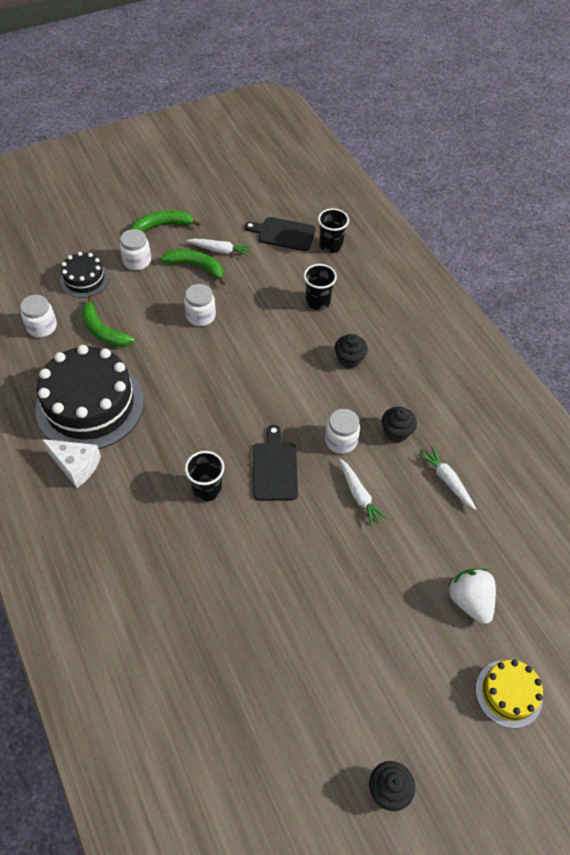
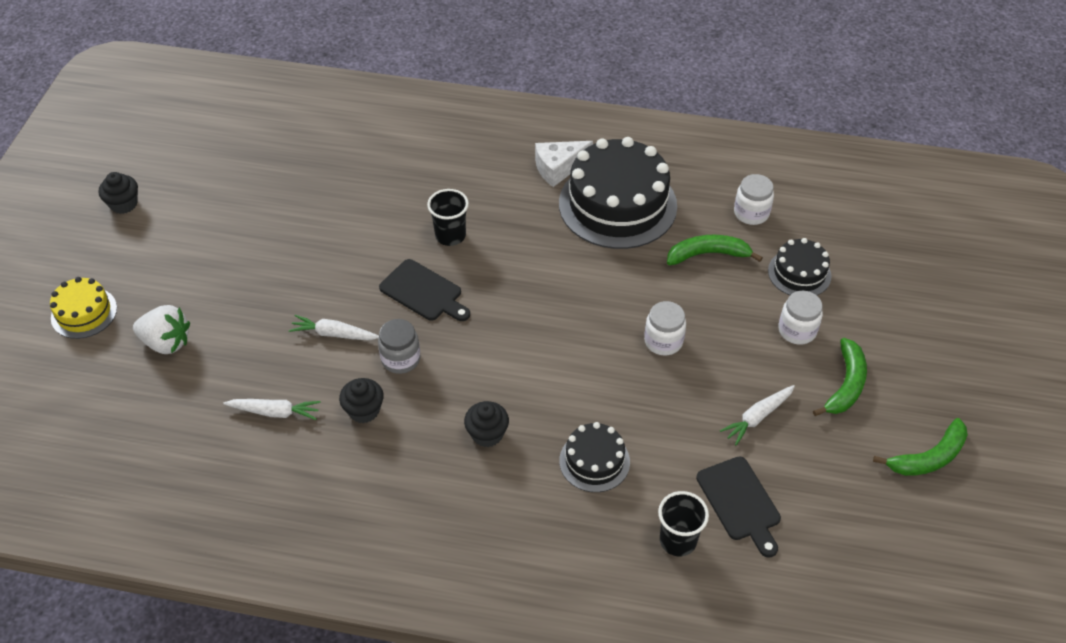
camera: 130 degrees right, 5 degrees down
(196, 267) = (745, 379): green banana -> green banana (928, 458)
(283, 234) = (740, 502): black cutting board -> black cutting board turned 105 degrees clockwise
(317, 302) = (594, 461): black cup -> black cake
(341, 441) = (400, 359): white jar -> grey jar

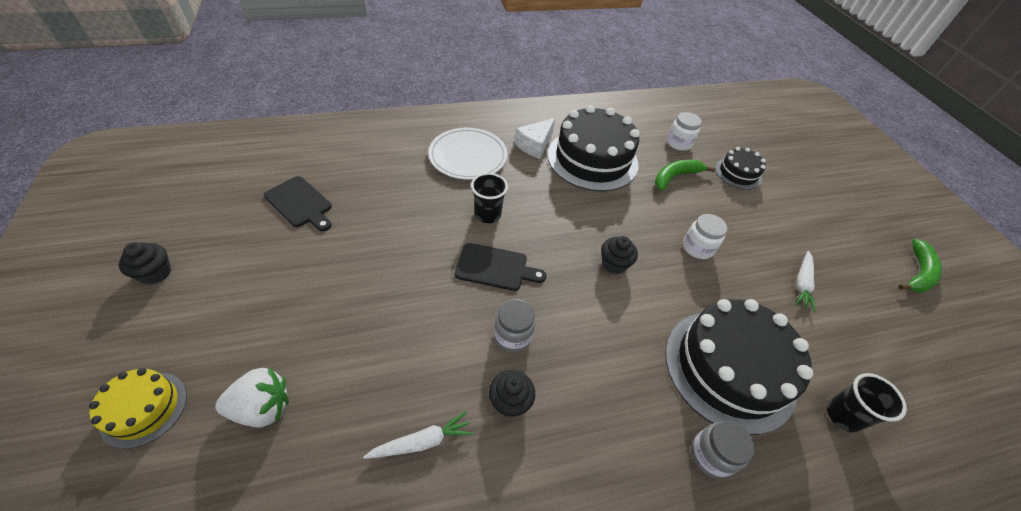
camera: 30 degrees left, 0 degrees up
(334, 334) = (438, 333): white carrot -> none
(470, 162) = (468, 156): none -> white plate
(487, 434) = (631, 379): black cupcake -> black cupcake (614, 264)
(514, 517) = (711, 455): none -> grey jar
(594, 461) = (729, 368): black cake -> black cake, size x1.98
(740, 502) = (851, 359): black cutting board -> black cutting board (300, 203)
(797, 330) = (769, 212): white jar -> none
(846, 385) = (829, 239): green banana -> none

